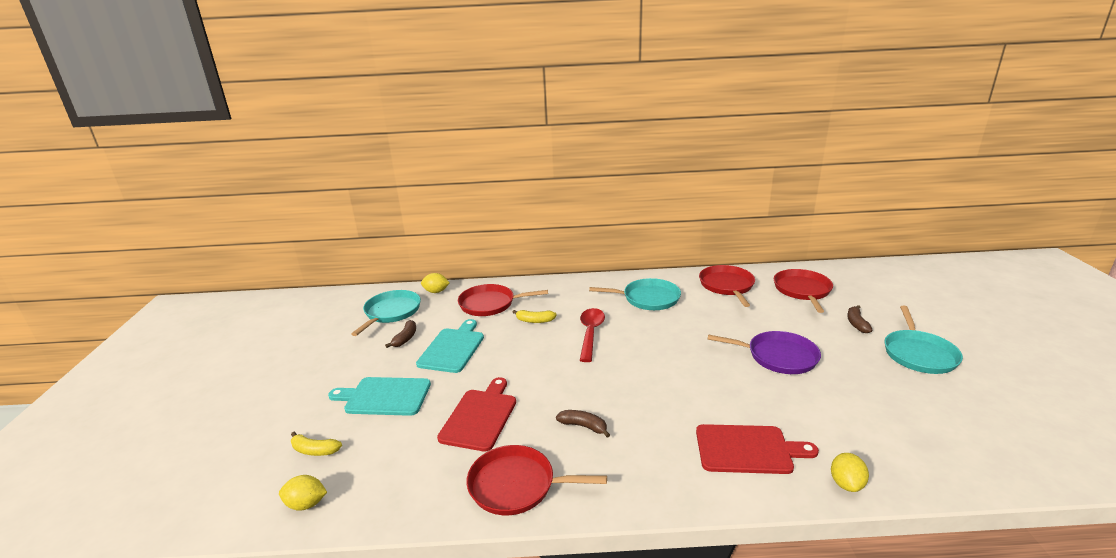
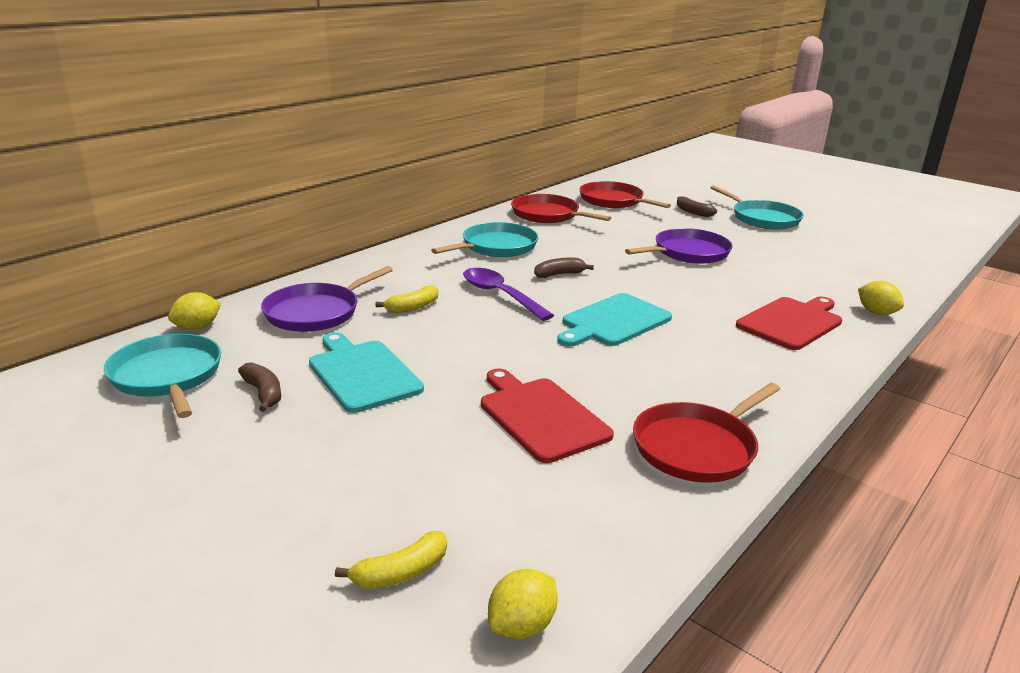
camera: 50 degrees left, 0 degrees up
(384, 396) = (375, 463): turquoise cutting board -> turquoise cutting board (613, 321)
(490, 304) = (316, 312): red pan -> purple pan
(584, 426) = (653, 370): brown banana -> brown banana (559, 274)
(590, 333) = (500, 295): red spoon -> purple spoon

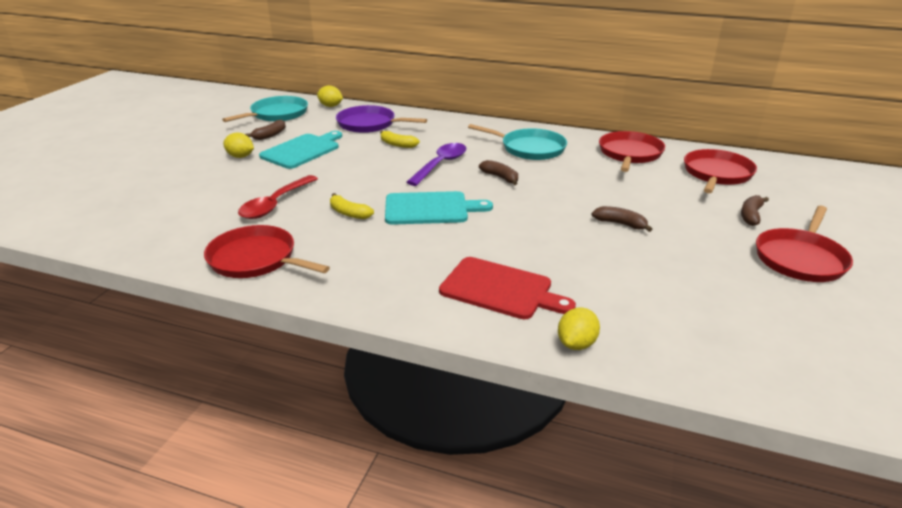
camera: 70 degrees right, 5 degrees up
(400, 572) = (125, 195): yellow banana -> yellow banana (349, 213)
(522, 626) = (86, 228): yellow lemon -> yellow lemon (240, 156)
(540, 416) = (275, 204): red cutting board -> red spoon
(613, 321) = (430, 209): turquoise cutting board -> turquoise cutting board turned 150 degrees clockwise
(688, 253) = (620, 224): purple pan -> brown banana
(762, 218) = (800, 258): turquoise pan -> red pan

